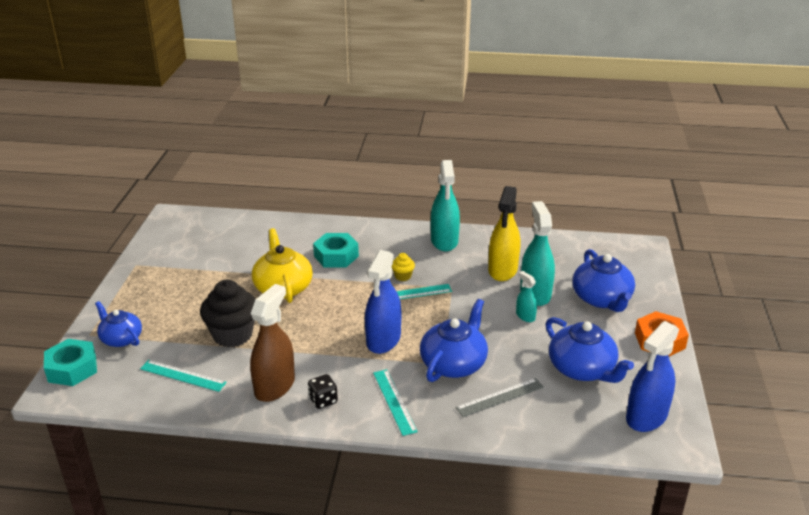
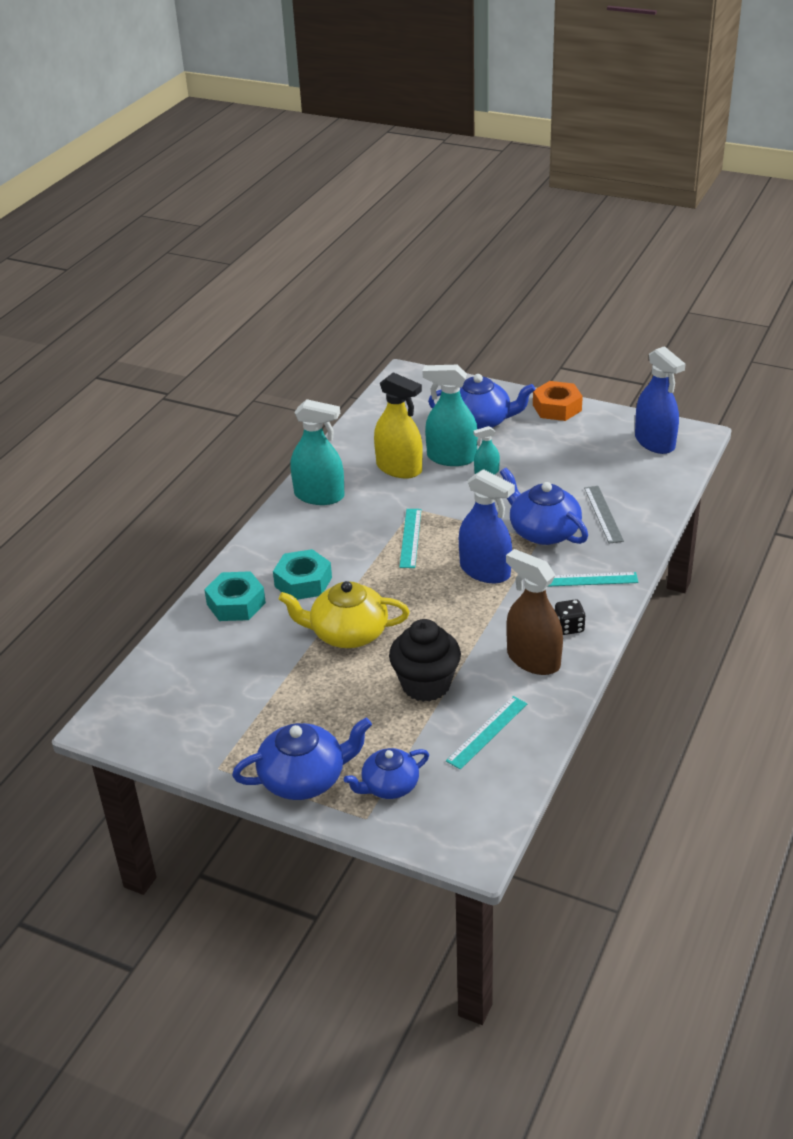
camera: 70 degrees left, 5 degrees up
(72, 368) = (434, 834): turquoise nut -> turquoise nut (236, 603)
(403, 276) = (374, 538): yellow cupcake -> none
(582, 369) = (581, 459): blue teapot -> blue teapot (304, 778)

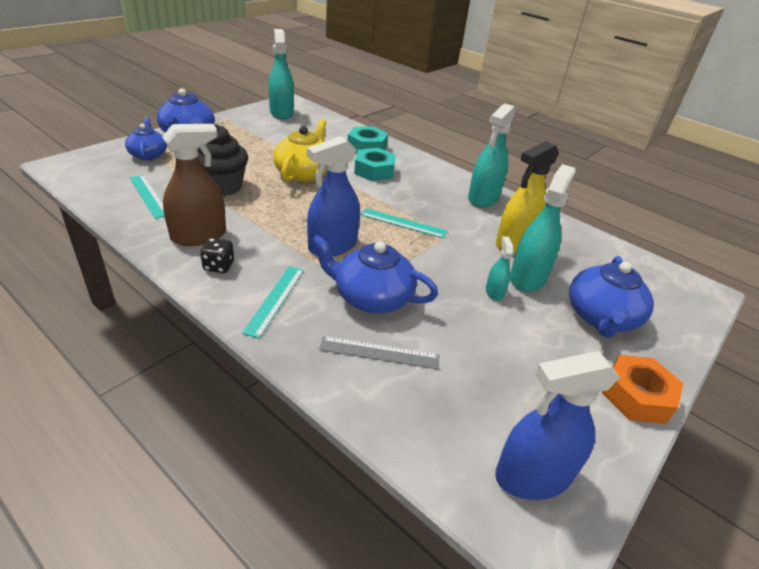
camera: 100 degrees right, 0 degrees up
(158, 718) = (281, 113): none -> turquoise spray bottle
(543, 531) = (371, 297): blue teapot -> blue teapot turned 135 degrees counterclockwise

